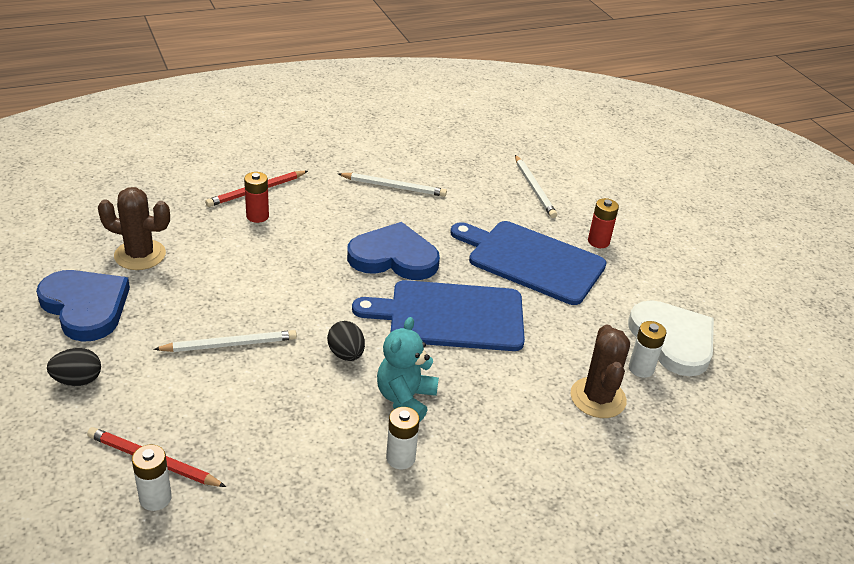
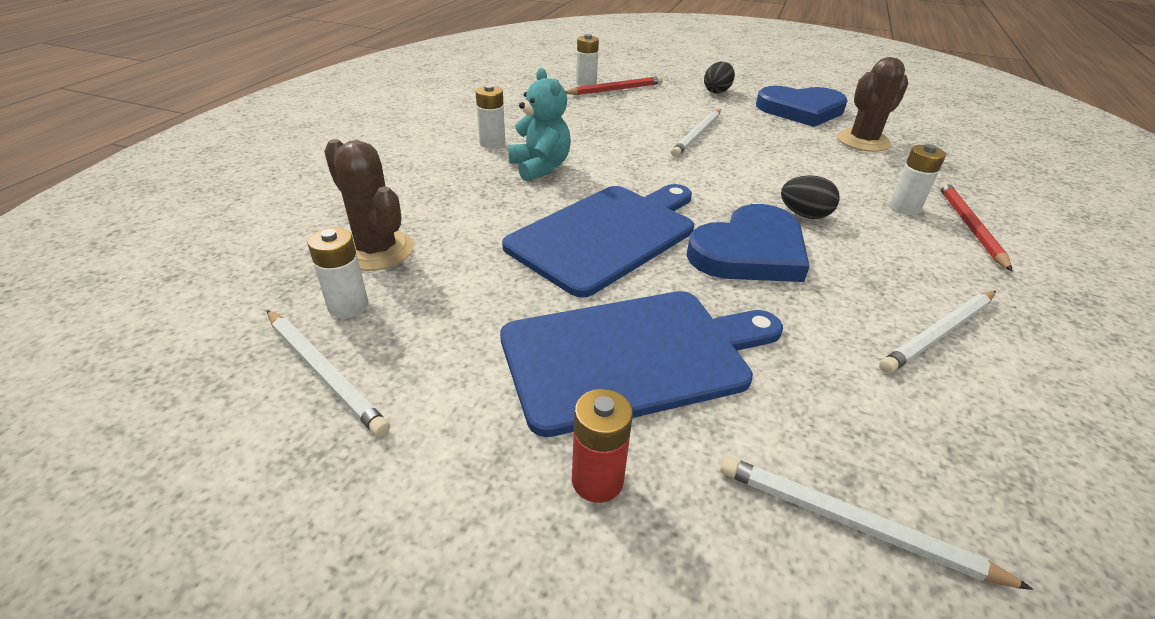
camera: 135 degrees right, 0 degrees up
(257, 216) = (904, 208): red battery -> white battery
(346, 354) = (625, 167): black egg -> black egg (804, 215)
(673, 340) = (324, 372): white heart -> white pencil

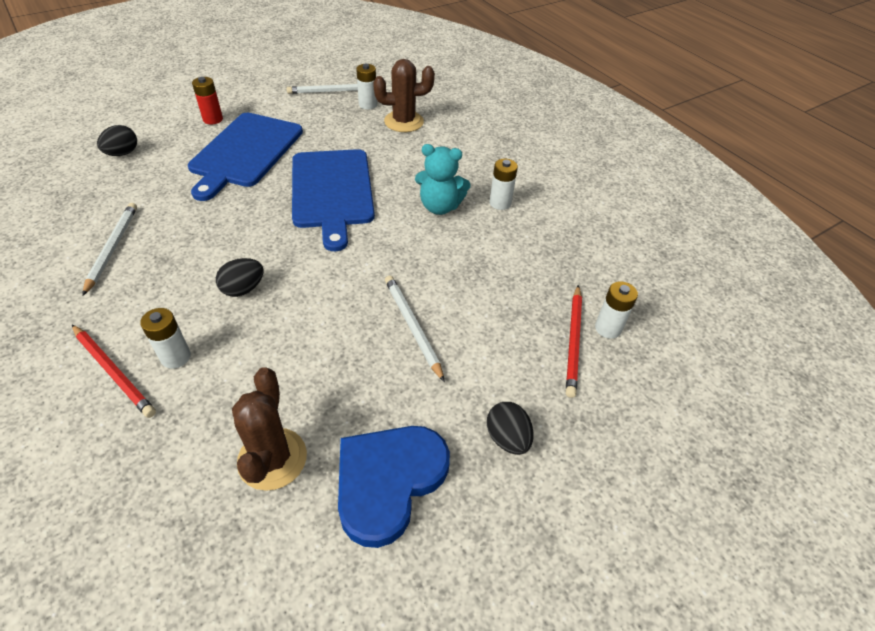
camera: 125 degrees right, 10 degrees up
(750, 251) = (249, 233): blue heart -> none
(853, 524) = (122, 153): white pencil -> black egg

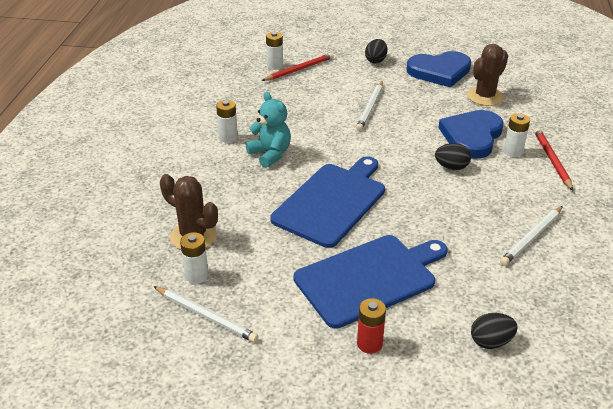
camera: 135 degrees left, 10 degrees down
(245, 353) = (472, 136): none -> blue heart

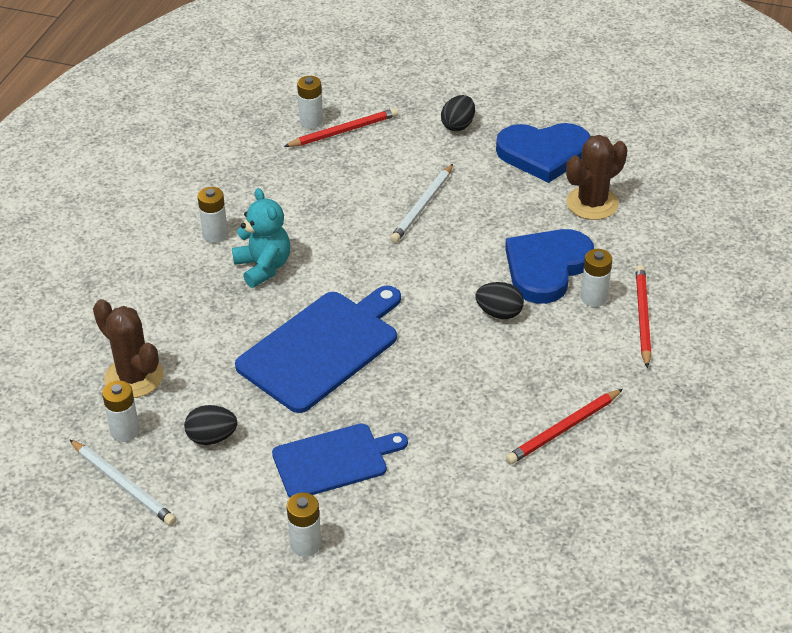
camera: 10 degrees right, 5 degrees up
(369, 278) = (334, 460): blue cutting board -> blue cutting board, size x0.66
(369, 344) = (305, 544): red battery -> white battery
(491, 342) = (452, 561): black egg -> black egg (212, 438)
(532, 237) = (563, 429): white pencil -> red pencil

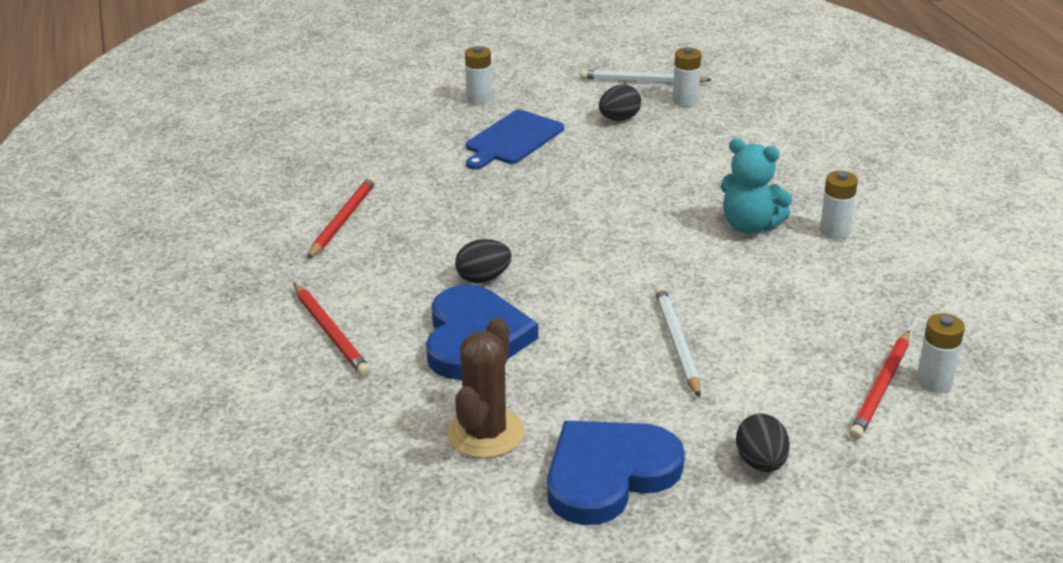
camera: 145 degrees right, 10 degrees down
(134, 377) = (729, 125): brown cactus -> none
(322, 348) = (612, 194): blue cutting board -> none
(594, 298) = (397, 330): white battery -> none

